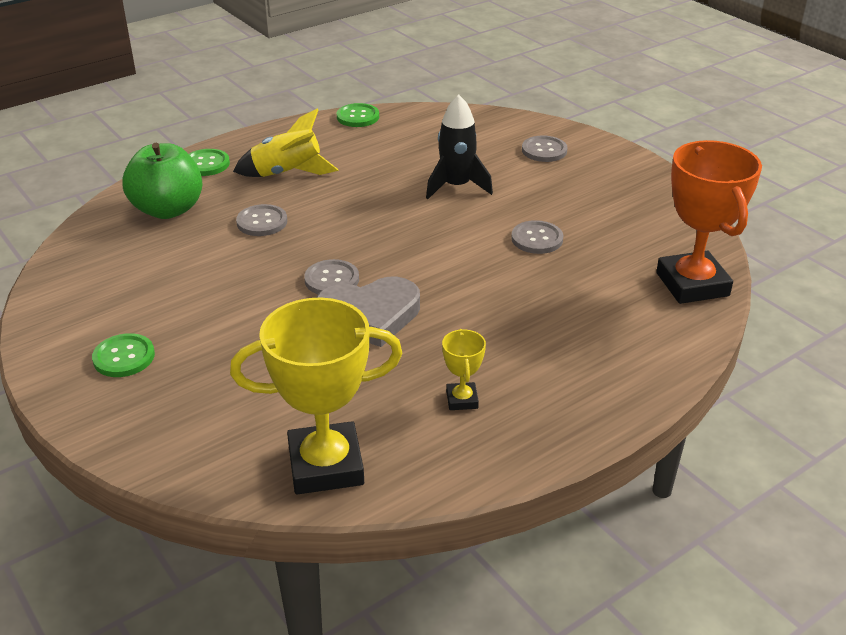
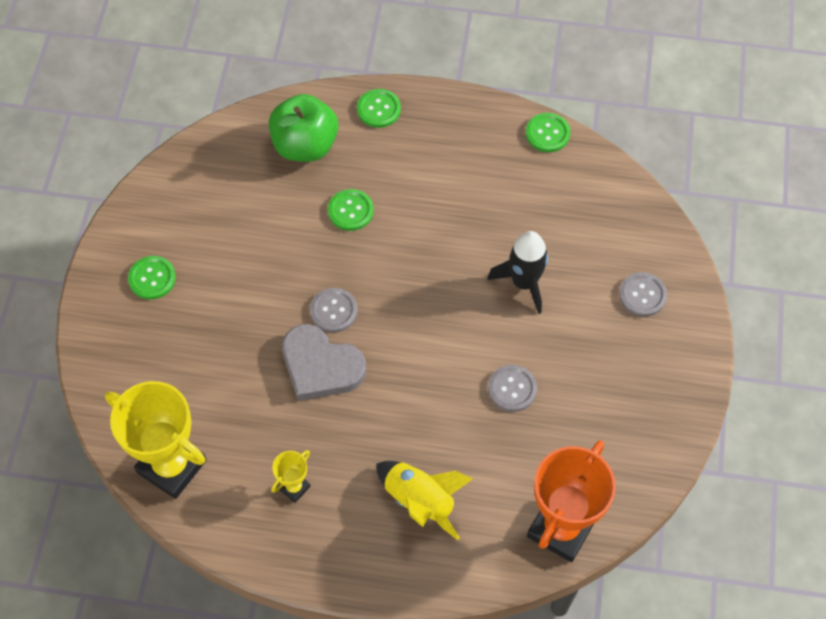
camera: 45 degrees right, 25 degrees up
(262, 222) = (350, 211): grey button -> green button
(287, 173) = (422, 167): yellow rocket -> yellow rocket (420, 501)

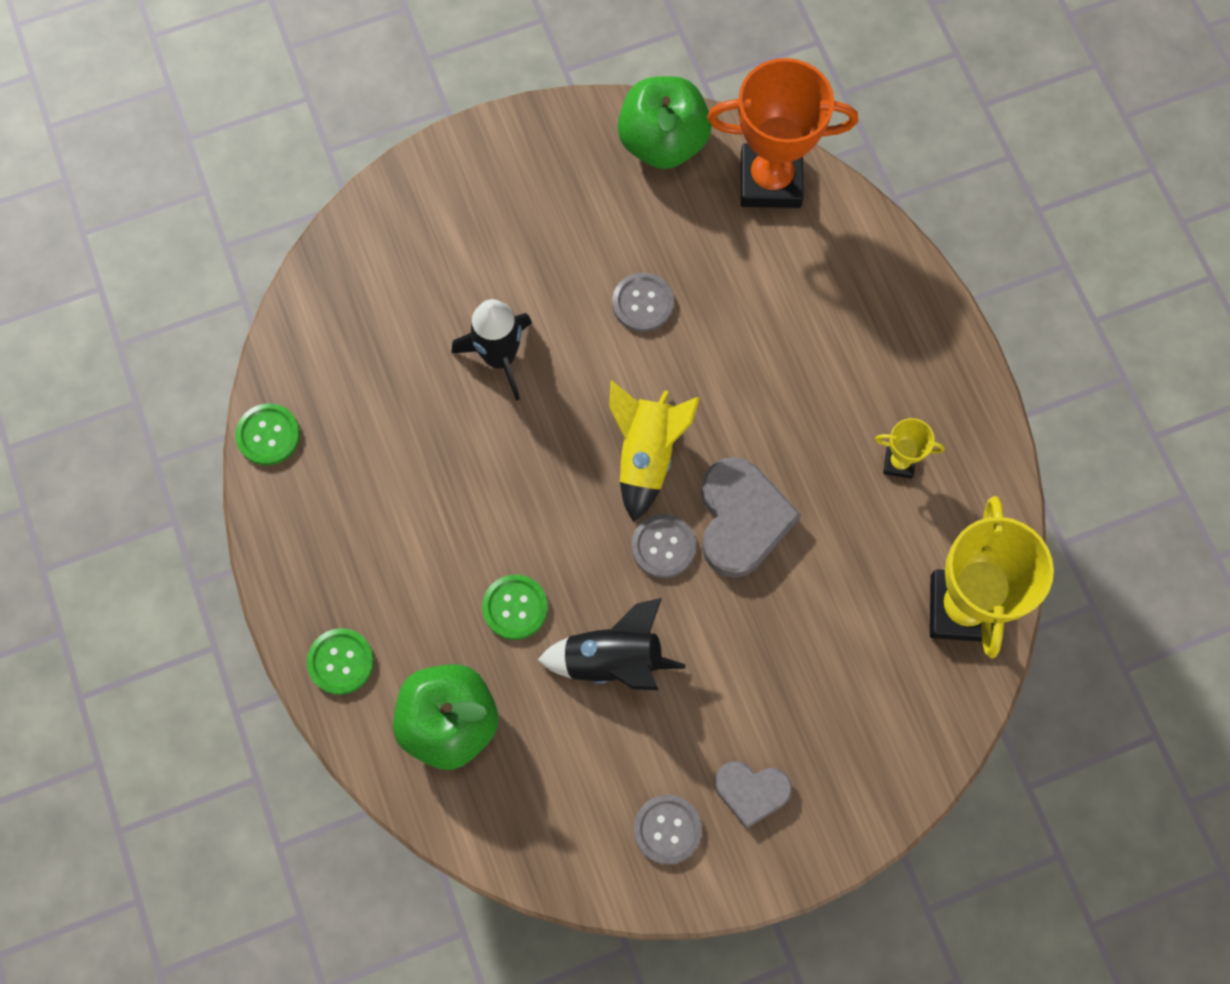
camera: 120 degrees left, 10 degrees up
(152, 278) = (751, 792): green button -> grey heart
(282, 246) = (613, 660): none -> black rocket
(420, 501) = (830, 328): yellow rocket -> yellow rocket (646, 455)
(634, 471) = (663, 142): none -> green apple
(642, 295) = (443, 227): grey button -> grey button (667, 829)

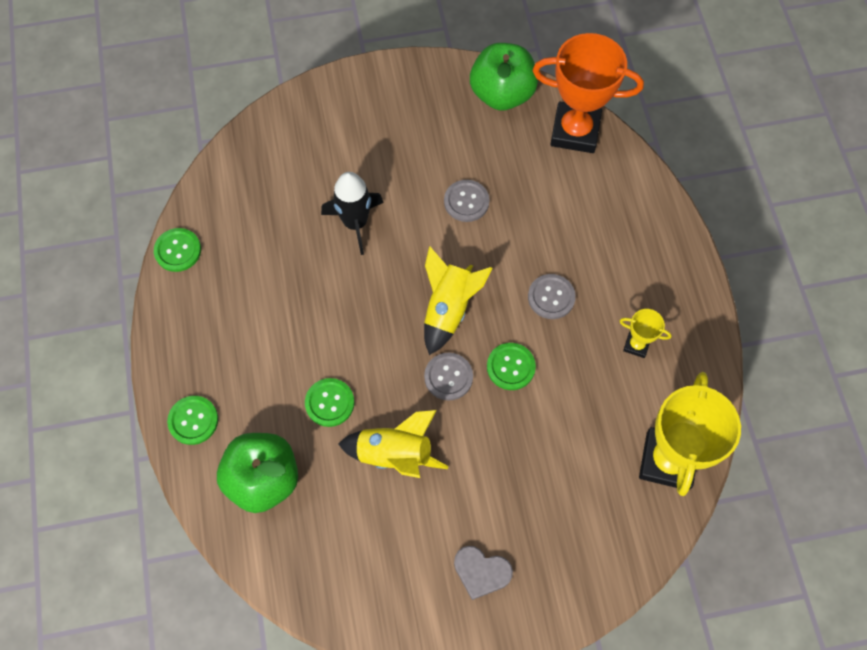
camera: 10 degrees right, 5 degrees down
(613, 660) = (395, 454): black rocket -> yellow rocket
(667, 829) = (411, 589): grey button -> grey button (551, 297)
(741, 519) = (510, 367): grey heart -> green button

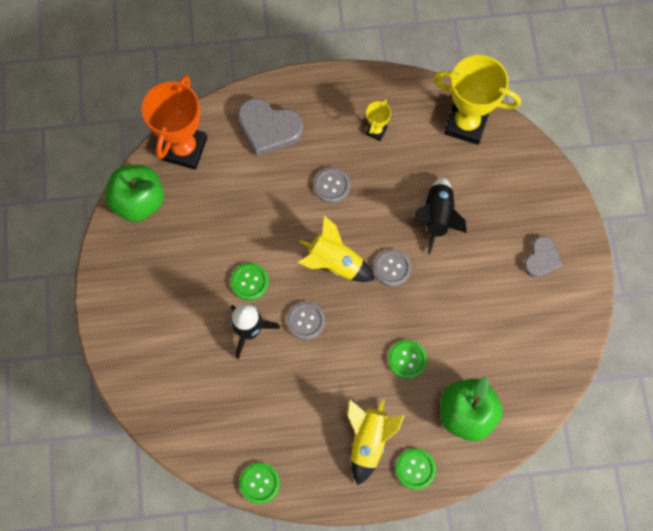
camera: 85 degrees left, 5 degrees up
(395, 454) = (451, 313): yellow rocket -> yellow rocket (368, 440)
(466, 201) = (240, 240): grey button -> grey button (306, 321)
(510, 367) = (387, 222): green button -> green button (250, 282)
(524, 429) = (437, 217): none -> black rocket
(617, 219) = (269, 128): none -> grey heart

